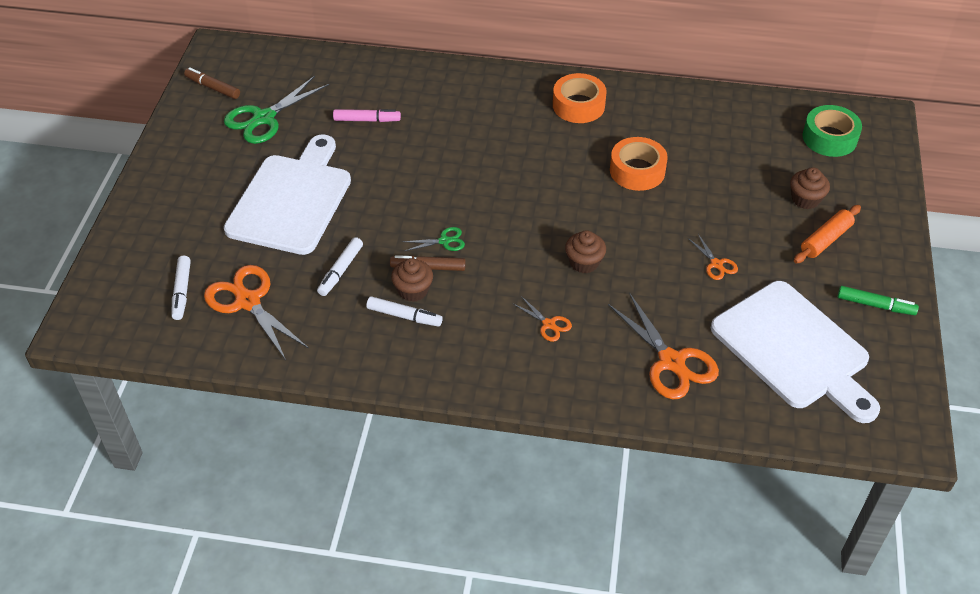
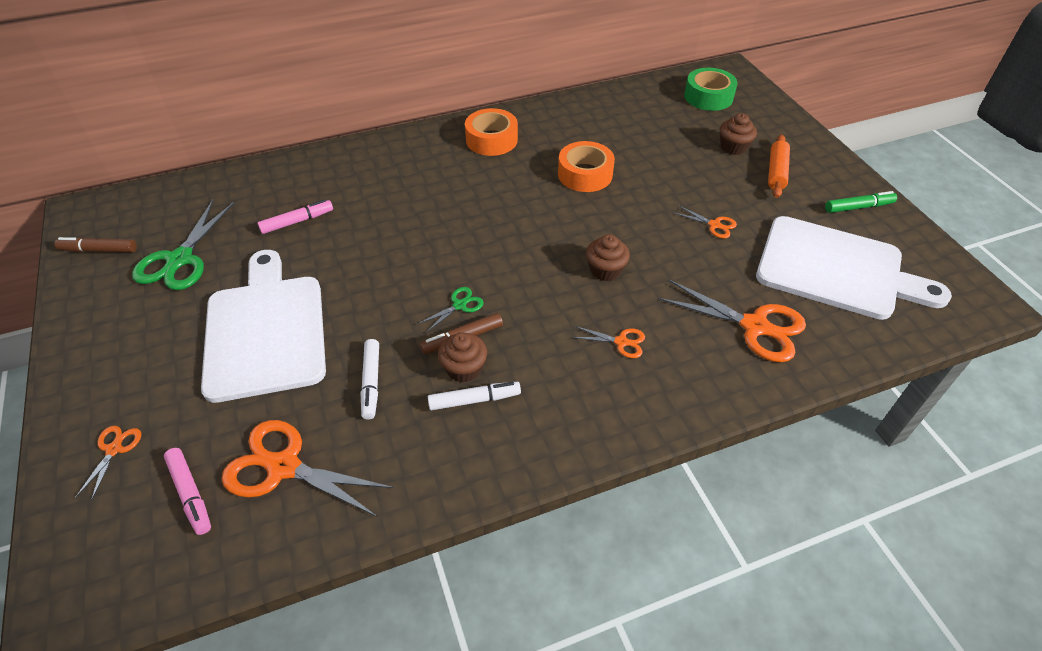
camera: 30 degrees left, 0 degrees up
(151, 241) = (114, 449): none -> orange scissors
(182, 291) = (190, 494): white marker -> pink marker

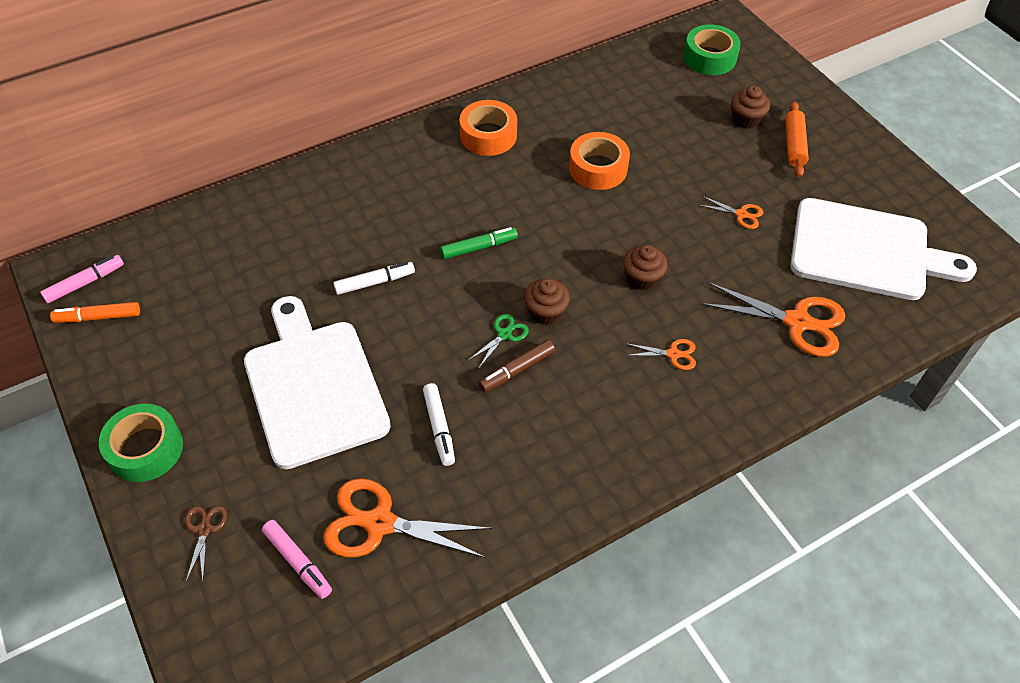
camera: 10 degrees left, 5 degrees up
(91, 367) = (145, 449): none -> green tape
(99, 250) = (98, 317): brown marker -> orange marker
(114, 449) = (204, 530): orange scissors -> brown scissors
(180, 259) = (193, 317): green scissors -> none
(297, 221) = (305, 258): pink marker -> pink marker (85, 283)
(464, 368) = (526, 401): brown cupcake -> brown cupcake (545, 312)
(474, 400) = (545, 432): white marker -> white marker (374, 282)
(858, 207) = (880, 178): green marker -> green marker (479, 247)

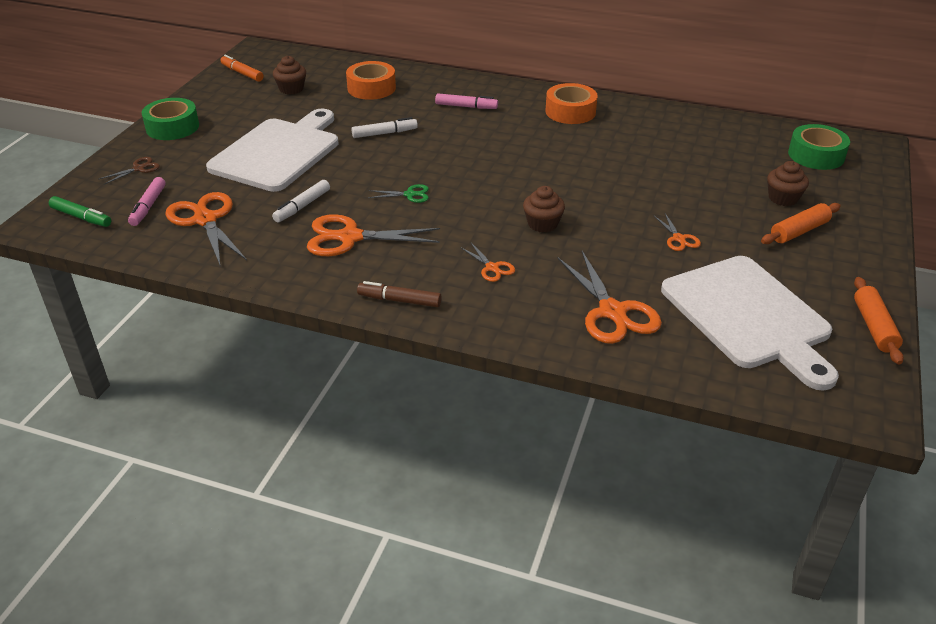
camera: 50 degrees right, 15 degrees down
(85, 283) = (260, 59): pink marker -> pink marker (466, 106)
(374, 282) = (384, 133): white marker -> white marker turned 45 degrees counterclockwise
(479, 247) = (468, 153): green marker -> green marker (81, 217)
(517, 370) = (387, 212): brown marker -> brown marker (399, 300)
(531, 423) = (350, 237): none -> orange scissors
(545, 312) = (452, 200): brown cupcake -> brown cupcake (291, 89)
(598, 168) = (615, 162): orange tape -> orange tape (371, 88)
(930, 199) = (874, 327): none -> orange rolling pin

